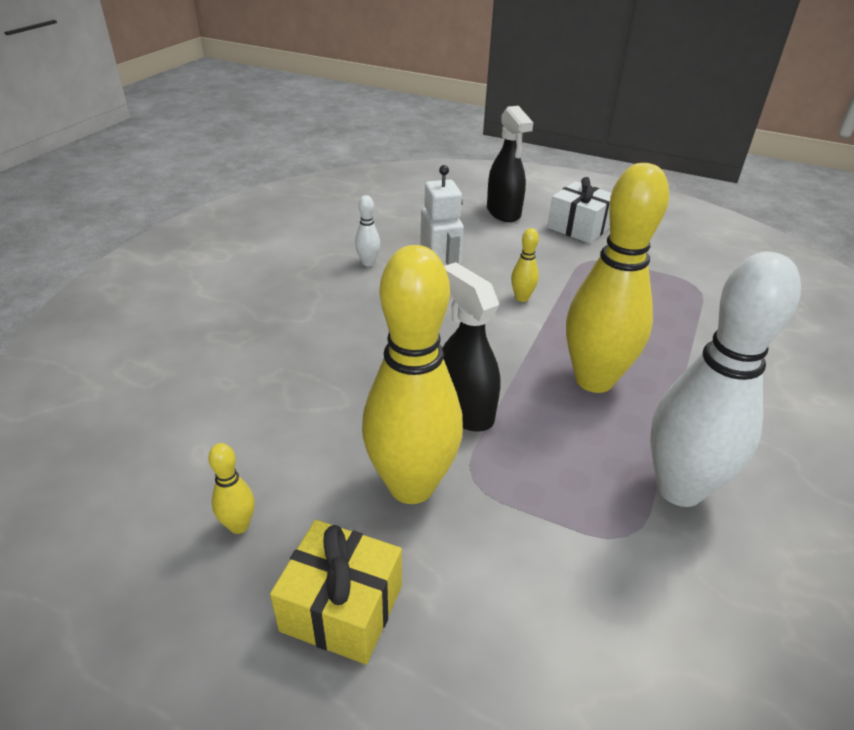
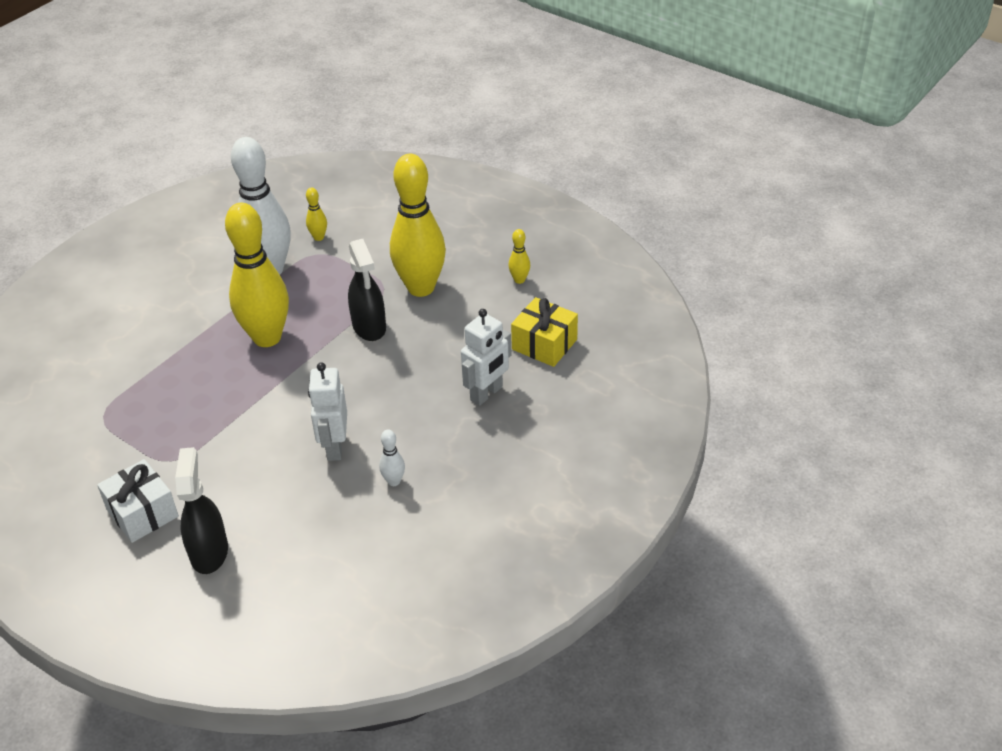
camera: 165 degrees left, 5 degrees up
(282, 344) = (487, 393): none -> white robot
(342, 608) = (471, 243): yellow gift -> yellow gift (544, 344)
(522, 298) = (270, 419): yellow bowling pin -> yellow bowling pin (319, 237)

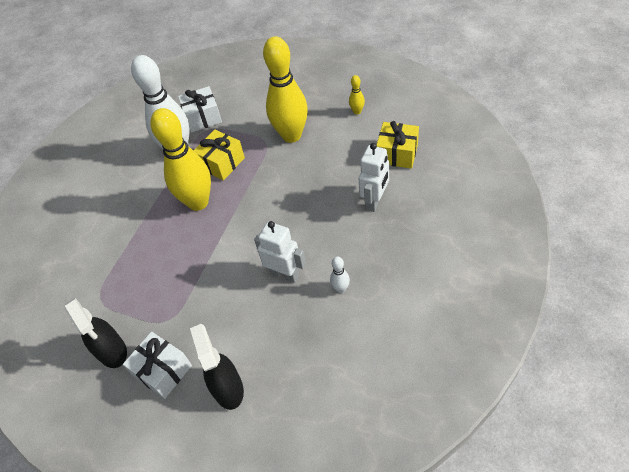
camera: 10 degrees left, 10 degrees up
(317, 298) = (222, 163): none -> yellow gift
(319, 237) = (203, 118): yellow bowling pin -> white gift
(334, 447) = (285, 274): white robot -> white robot turned 135 degrees clockwise
(369, 327) = (268, 174): black spray bottle -> black spray bottle (112, 351)

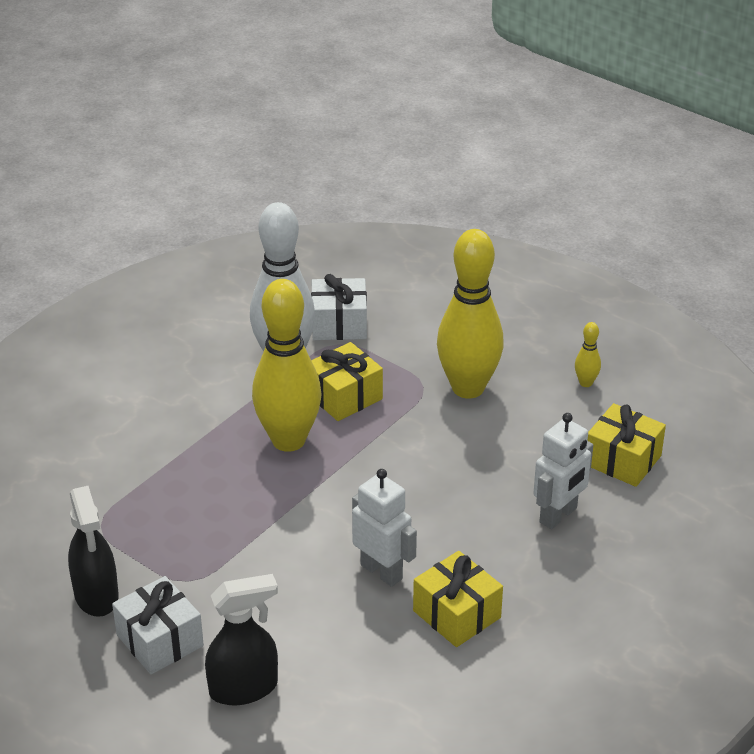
camera: 10 degrees right, 15 degrees down
(228, 388) = (244, 688): black spray bottle -> black spray bottle turned 75 degrees clockwise
(340, 288) = (457, 614): white bowling pin -> yellow gift

